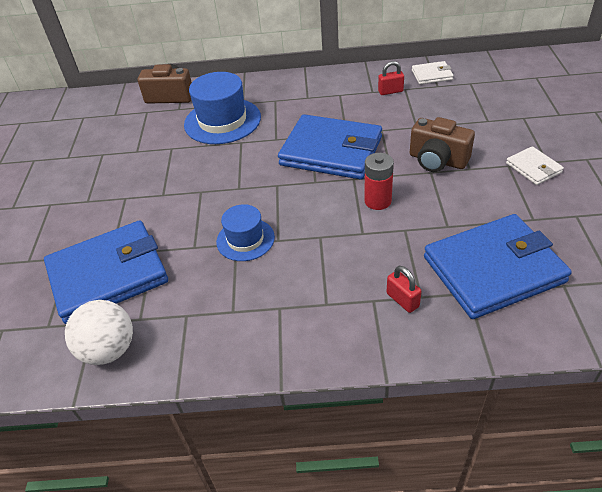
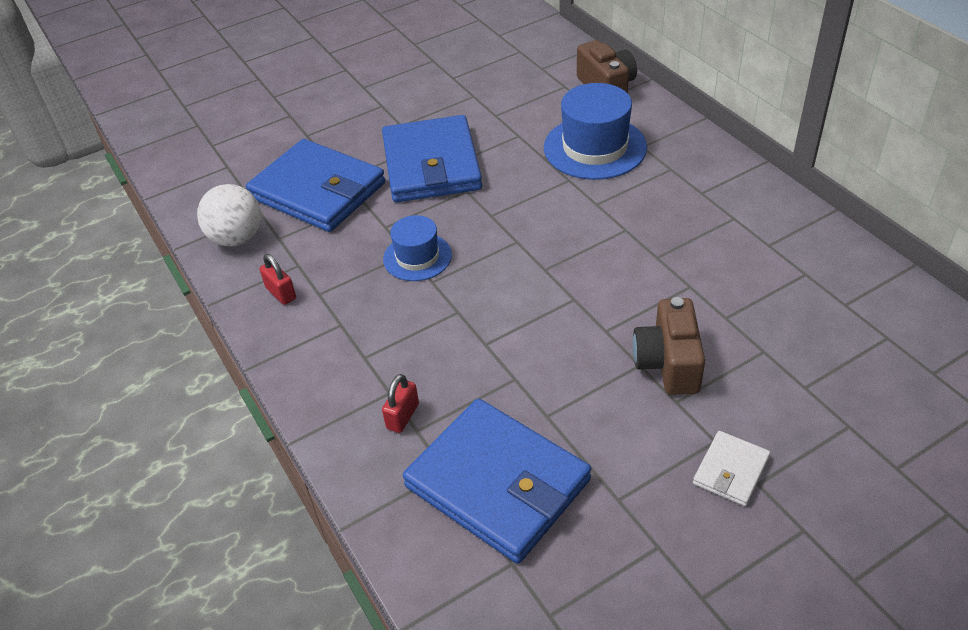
camera: 60 degrees right, 0 degrees up
(331, 151) = (610, 259): blue wallet -> blue wallet (431, 164)
(377, 201) = (548, 336): red battery -> none
(390, 91) = (785, 262): red padlock -> red padlock (281, 293)
(432, 75) = (868, 288): white wallet -> none

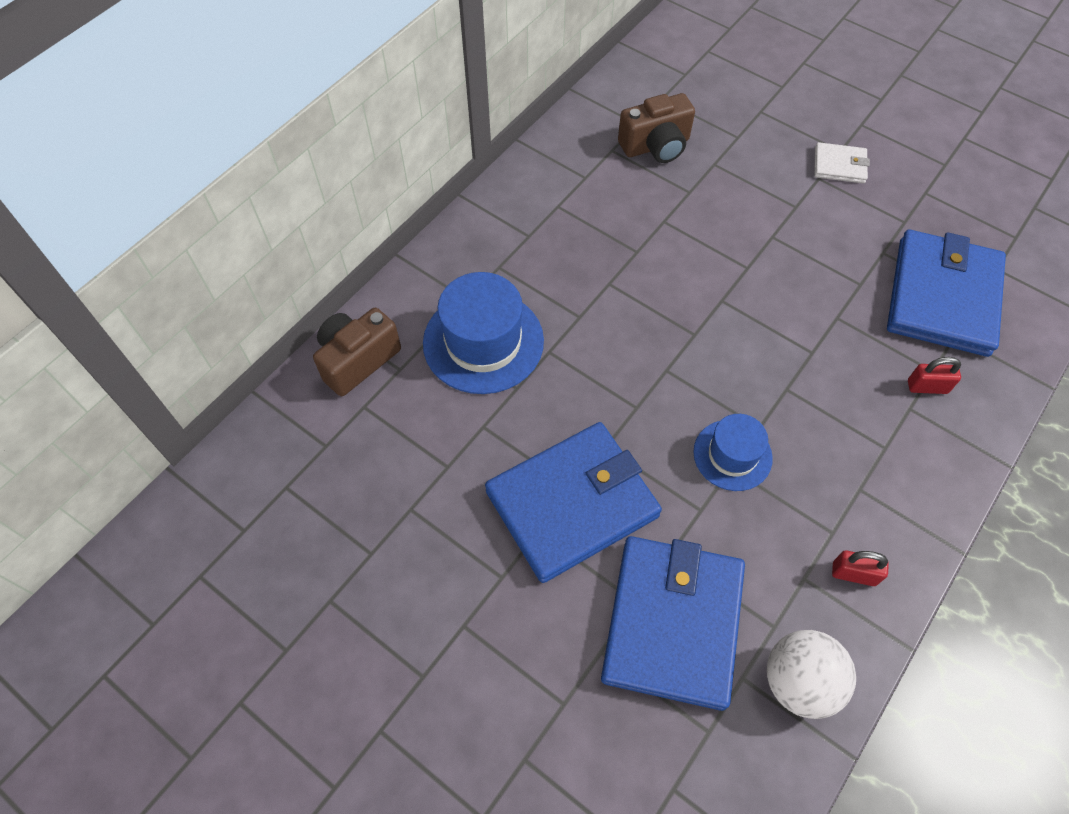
camera: 115 degrees left, 15 degrees up
(281, 293) = (853, 574): red padlock -> red padlock turned 75 degrees clockwise
(668, 363) = (760, 218): brown camera -> brown camera (656, 146)

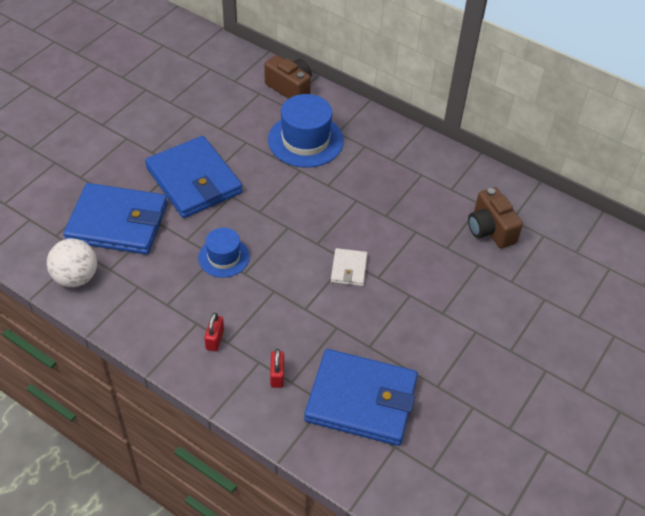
camera: 85 degrees right, 10 degrees down
(839, 165) = (492, 347): white wallet -> white wallet (349, 269)
(853, 574) = (138, 312): red padlock -> red padlock (215, 339)

